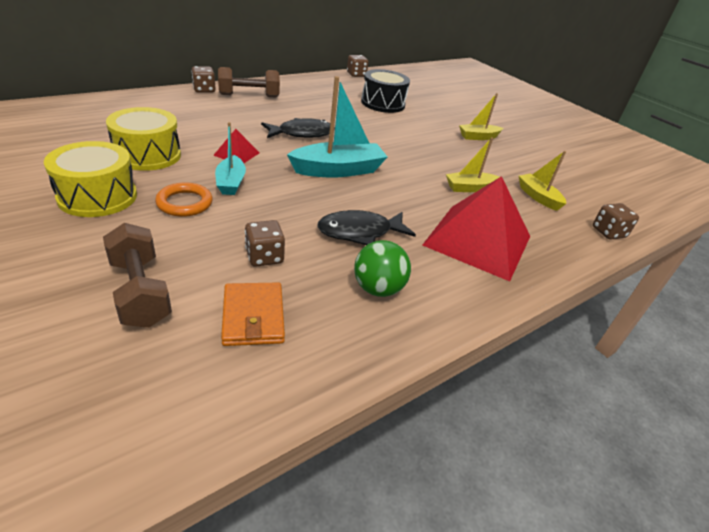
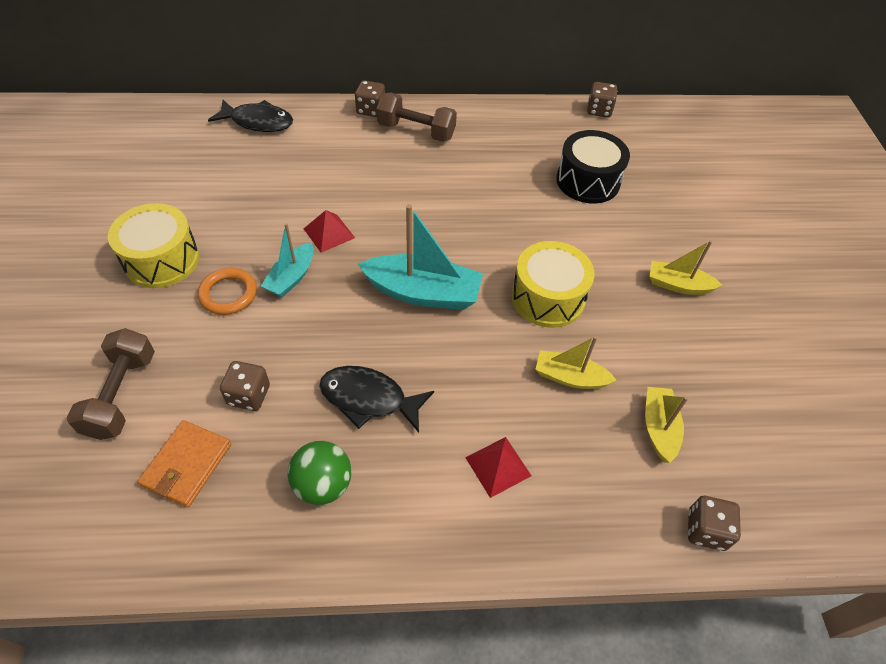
camera: 35 degrees right, 15 degrees up
(148, 155) = (241, 211): yellow drum -> yellow drum (548, 297)
(302, 133) = (429, 216): black fish -> black fish (258, 122)
(478, 240) = (498, 466): red pyramid -> red pyramid, size x0.43

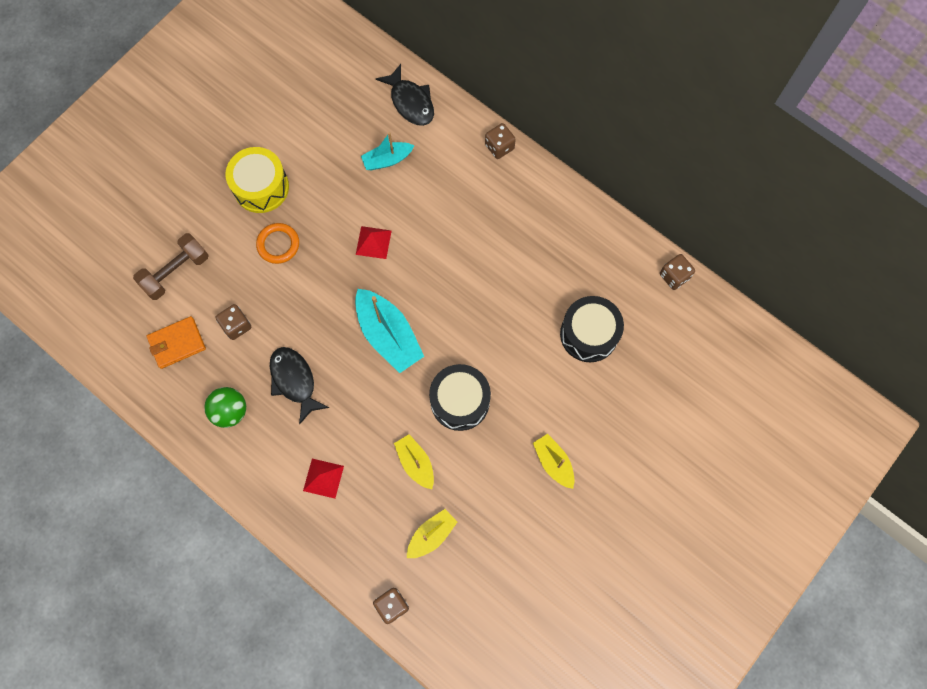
camera: 45 degrees right, 20 degrees up
(291, 277) = (322, 260): turquoise boat -> turquoise boat (387, 160)
(416, 131) = (512, 193): brown dumbbell -> none
(548, 297) = (460, 401): yellow drum -> black drum

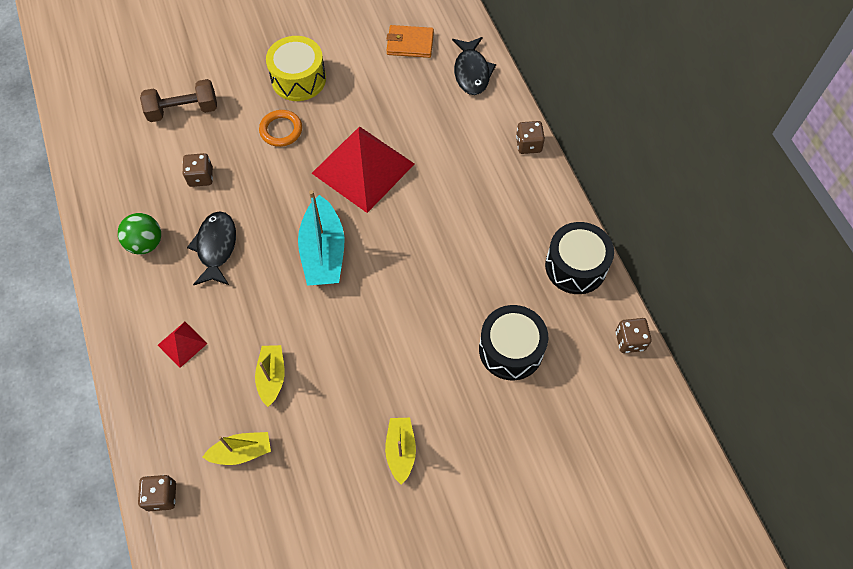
camera: 30 degrees right, 10 degrees down
(177, 343) = (143, 166): orange wallet -> orange wallet (410, 43)
(373, 242) = (363, 168): red pyramid -> red pyramid, size x2.31
(387, 160) = (420, 108): turquoise boat -> none
(460, 401) = (349, 344): black drum -> black drum (575, 266)

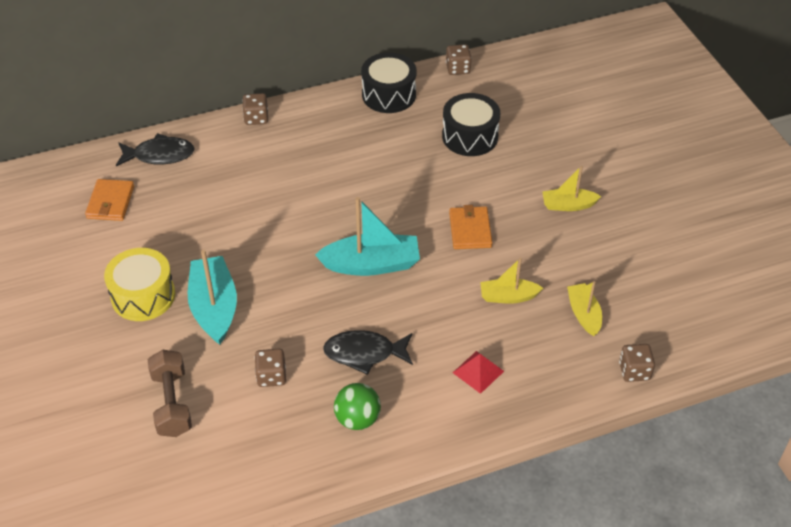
camera: 90 degrees left, 15 degrees down
(281, 130) = (214, 307): orange ring -> turquoise boat
(363, 168) = (272, 237): red pyramid -> none
(366, 344) = (470, 230): none -> orange wallet

